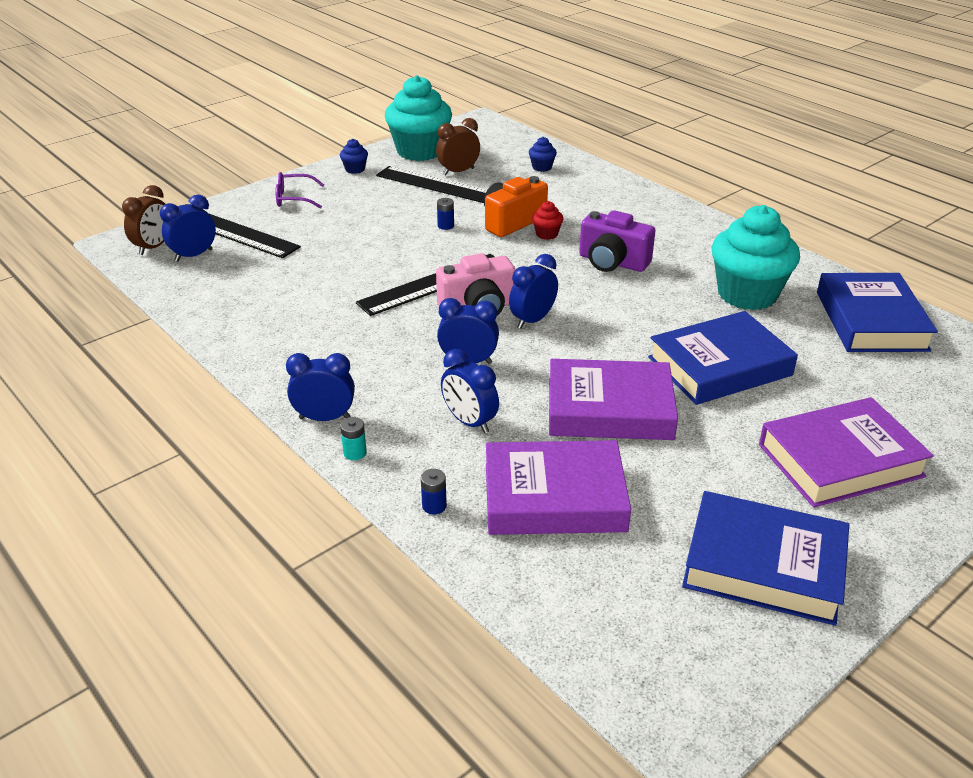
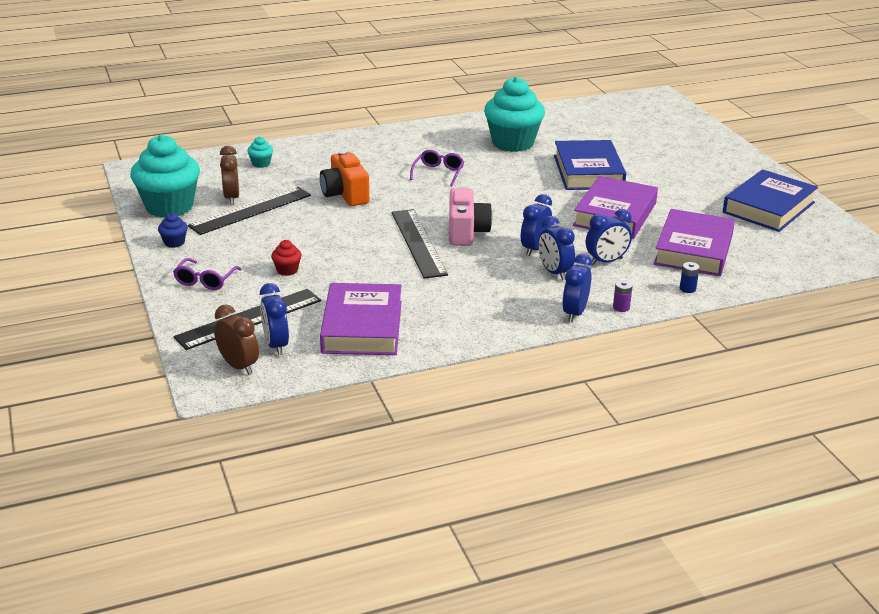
camera: 70 degrees left, 5 degrees down
(355, 453) = (621, 307): turquoise battery -> purple battery
(445, 226) = (327, 221): blue battery -> none
(532, 320) = (496, 216): blue clock -> blue clock (554, 272)
(542, 167) = (261, 164): blue cupcake -> turquoise cupcake
(546, 234) = (377, 186): red cupcake -> red cupcake (287, 270)
(612, 262) = (438, 173): purple camera -> purple glasses
(840, 460) = (693, 166): purple book -> purple book (362, 327)
(871, 321) = (566, 119): blue book -> none

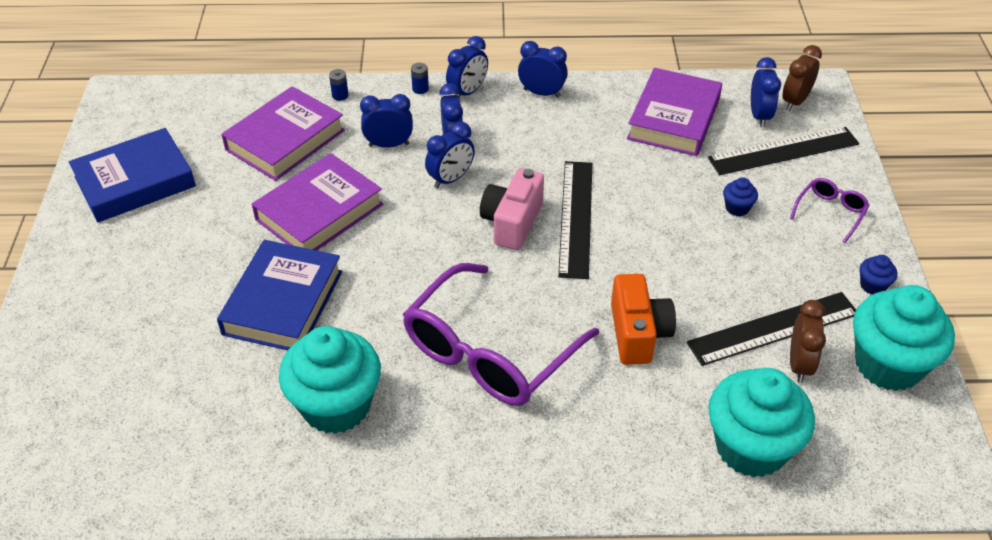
camera: 160 degrees left, 15 degrees up
(239, 366) = (795, 101): brown clock -> brown clock turned 60 degrees clockwise
(261, 164) = (751, 447): turquoise cupcake -> turquoise cupcake, size x2.45
(287, 270) = (737, 208): red cupcake -> blue cupcake
(438, 173) = (489, 353): purple glasses -> purple glasses, size x2.27
(503, 325) = (541, 93): none -> blue clock
(621, 307) = (420, 89): purple battery -> blue battery

